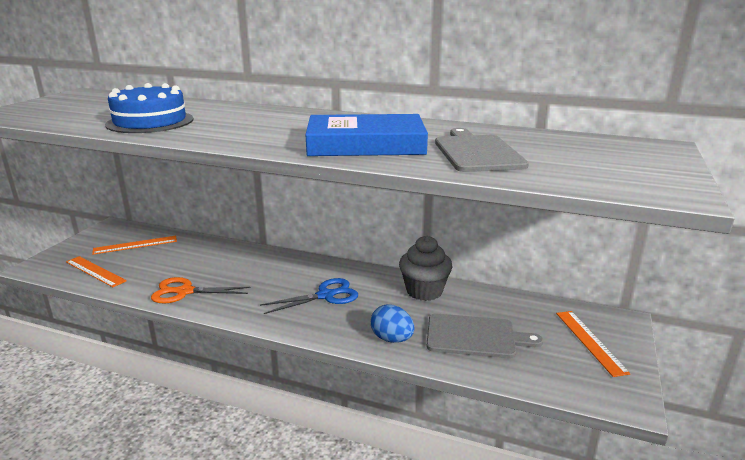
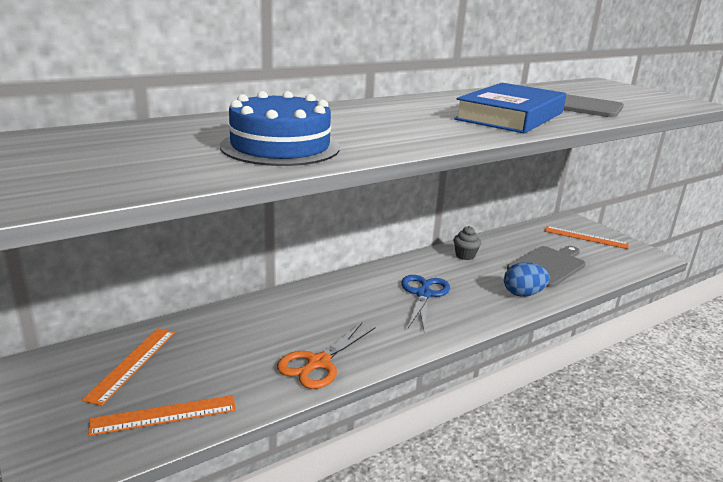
camera: 55 degrees left, 0 degrees up
(424, 291) = (465, 255): grey cupcake -> grey cupcake, size x0.55

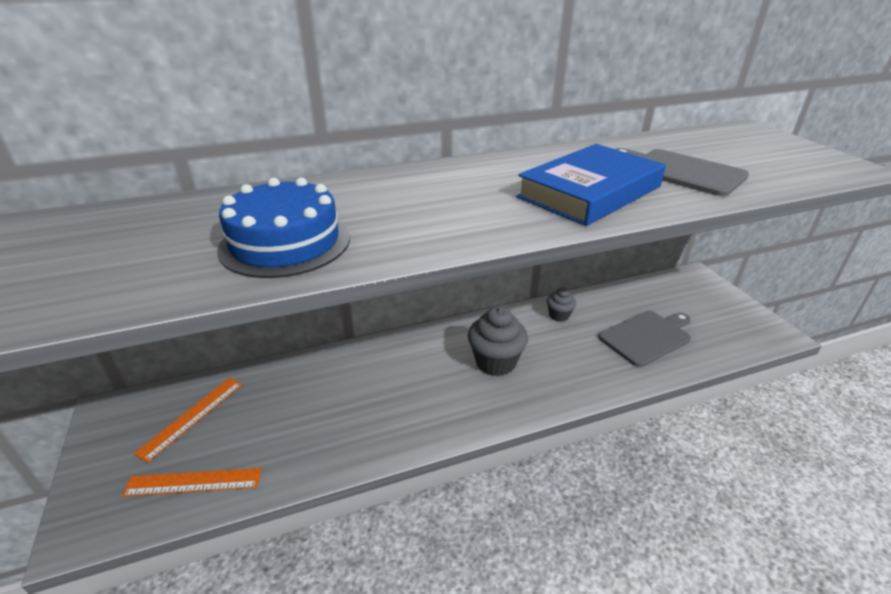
camera: 15 degrees right, 10 degrees up
(318, 363) = (356, 439): orange scissors -> none
(423, 294) = (495, 362): blue scissors -> grey cupcake
(523, 294) = (603, 373): blue egg -> none
(585, 237) = (705, 301): orange ruler -> none

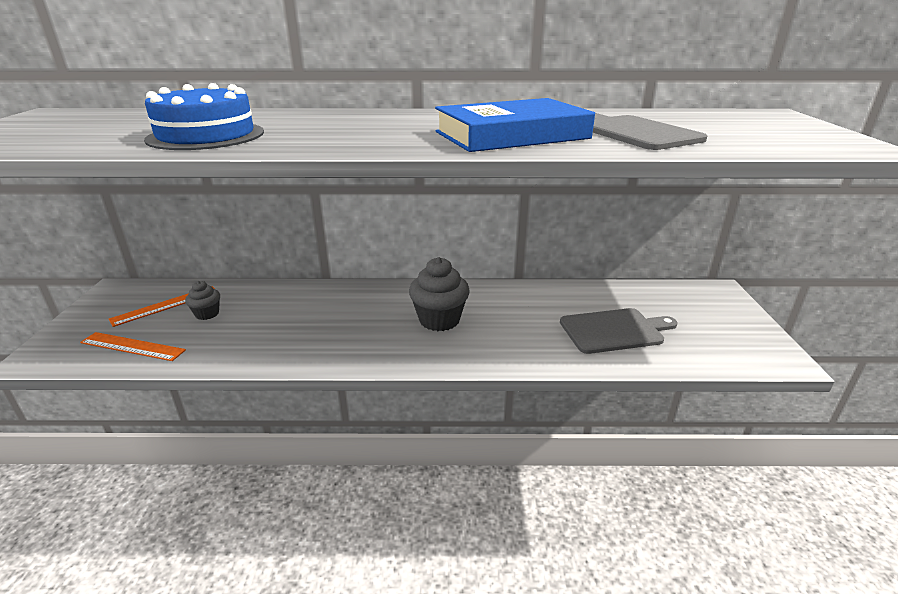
camera: 20 degrees right, 5 degrees down
(559, 315) = (533, 296): grey cupcake -> grey cupcake (207, 314)

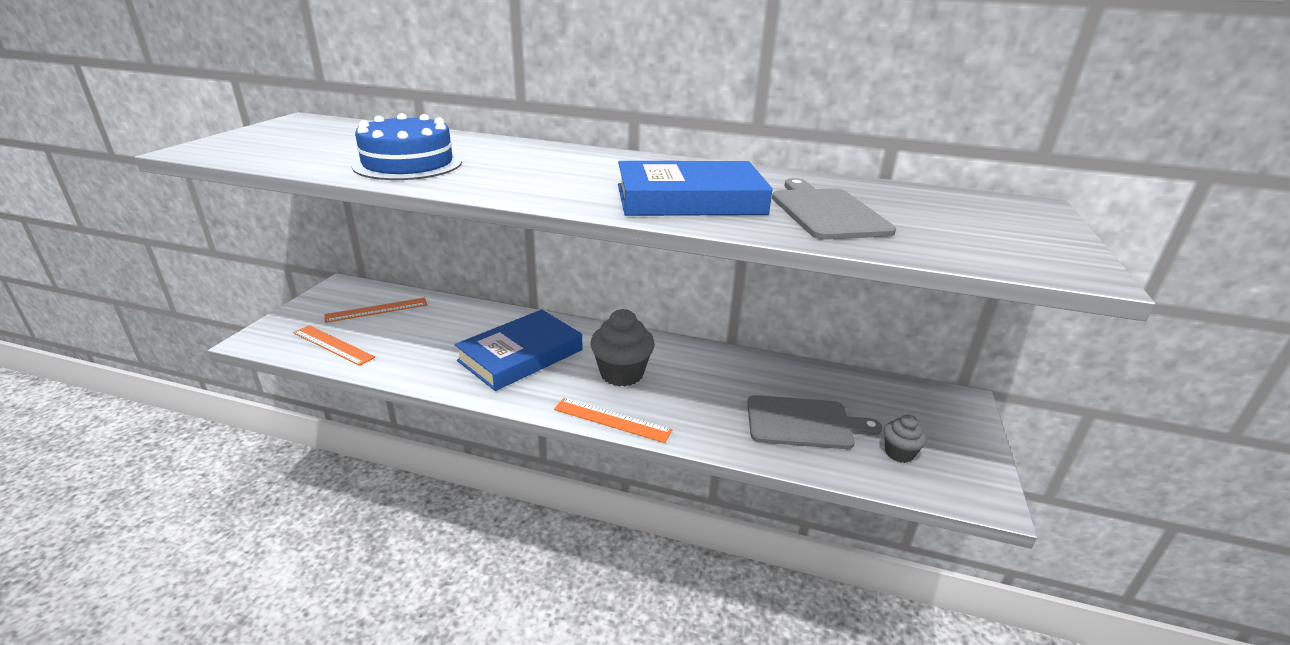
camera: 15 degrees right, 0 degrees up
(207, 314) = (408, 325): grey cupcake -> grey cupcake (899, 453)
(336, 321) = (521, 355): none -> blue book
(453, 361) = (612, 420): none -> orange ruler

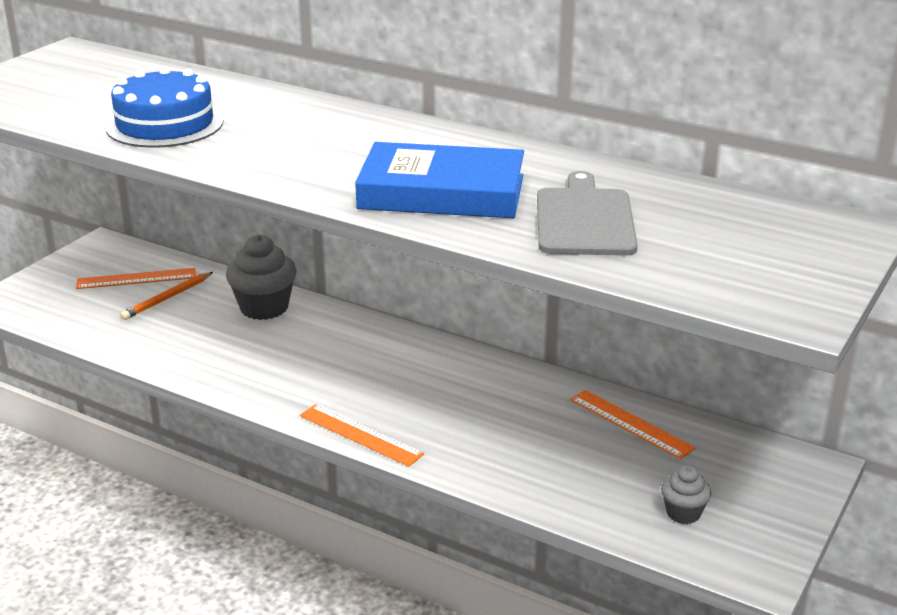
camera: 15 degrees right, 0 degrees up
(333, 345) = (80, 316): orange ruler -> orange ruler (631, 423)
(407, 323) = (167, 298): none -> orange pencil
(521, 355) = (284, 350): blue book -> none
(622, 374) = (394, 385): grey cupcake -> grey cupcake (264, 308)
(803, 423) = (586, 466): grey cutting board -> none

